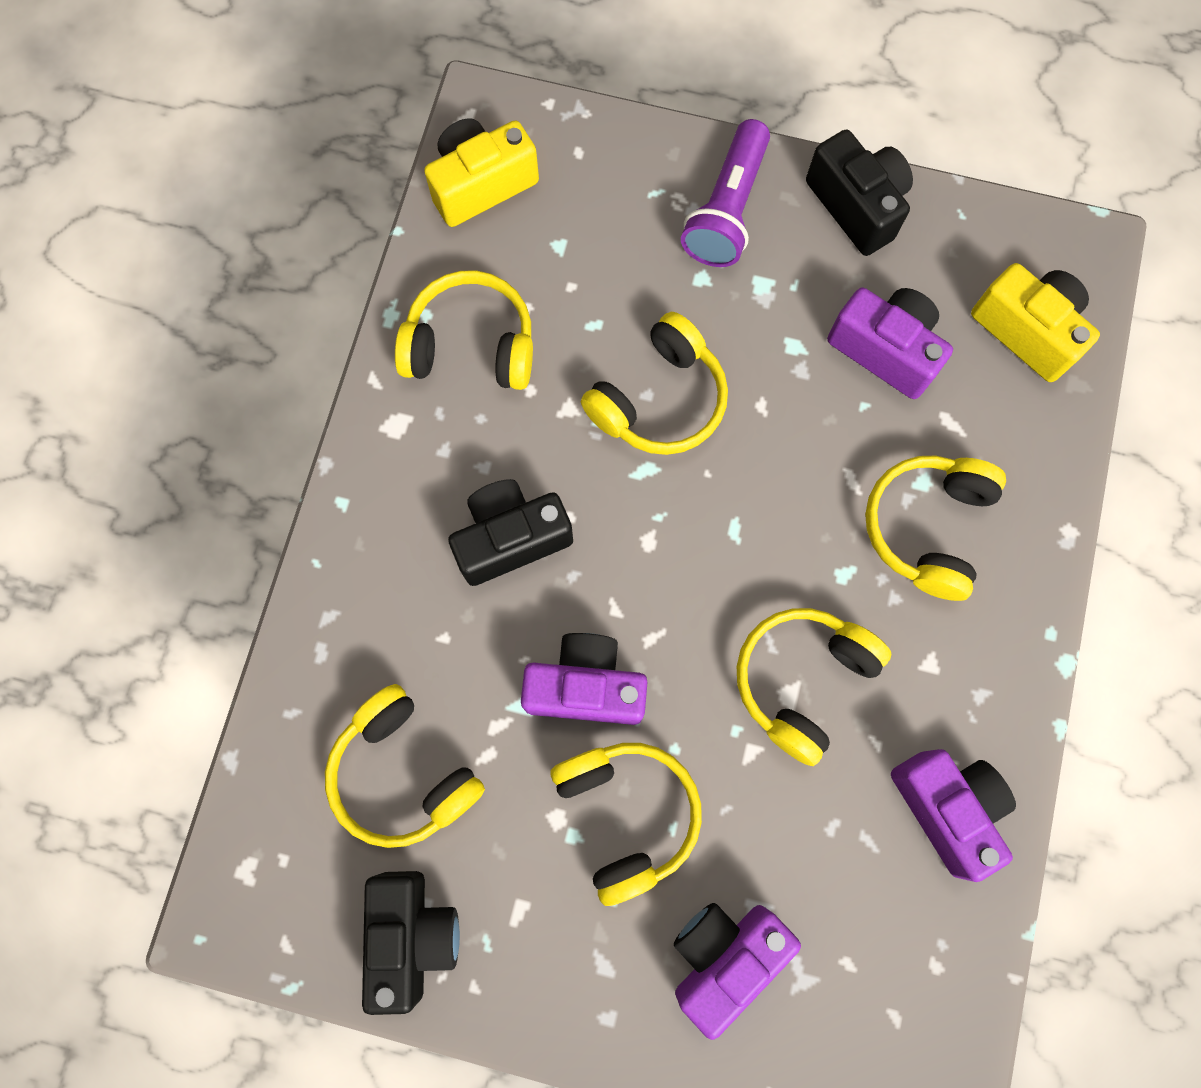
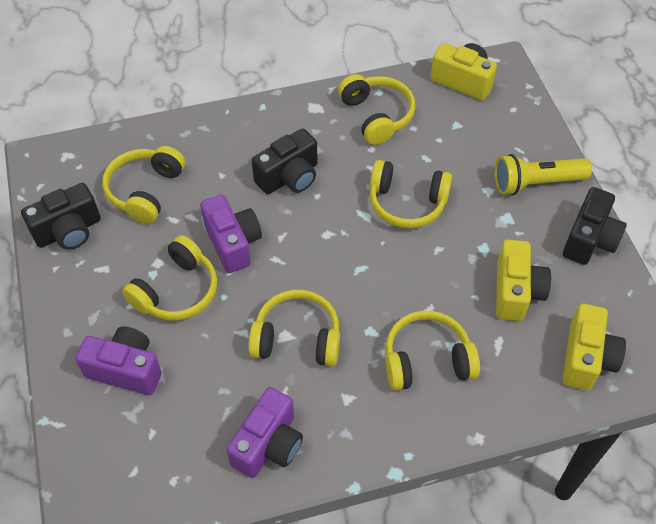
camera: 60 degrees right, 20 degrees down
(511, 538) = (289, 177): black camera -> black camera turned 105 degrees clockwise
(727, 209) = (536, 183): purple flashlight -> yellow flashlight
(885, 350) = (516, 291): purple camera -> yellow camera

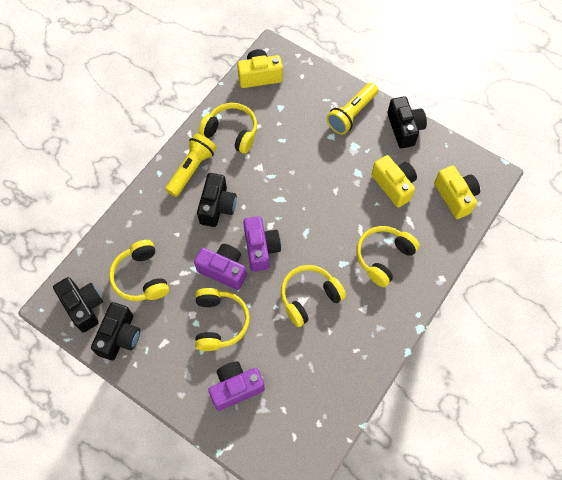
camera: 40 degrees left, 10 degrees up
(65, 179) = (84, 307): none -> black camera
(268, 444) = (348, 365): purple camera -> purple camera (261, 248)
(299, 124) = (191, 169): none -> yellow flashlight
(407, 203) = (296, 175): yellow headphones -> none

